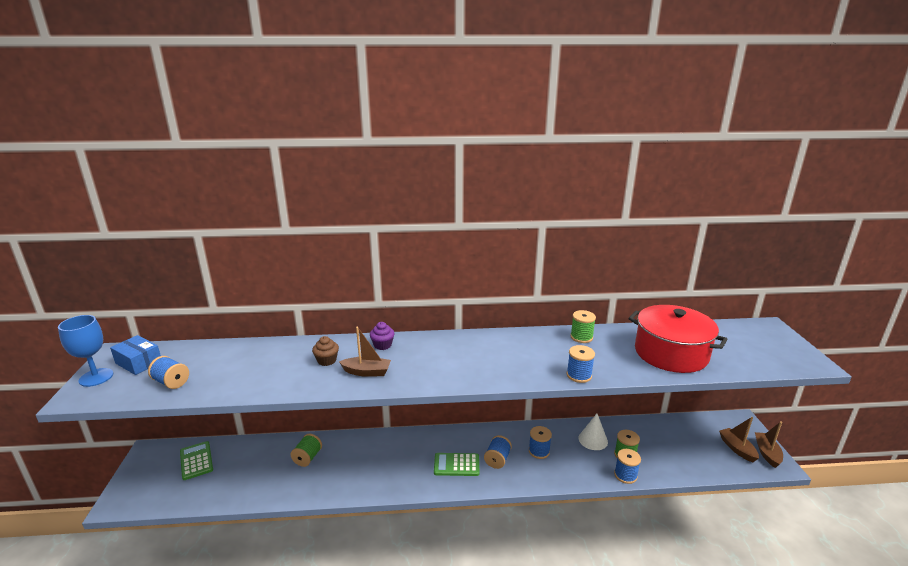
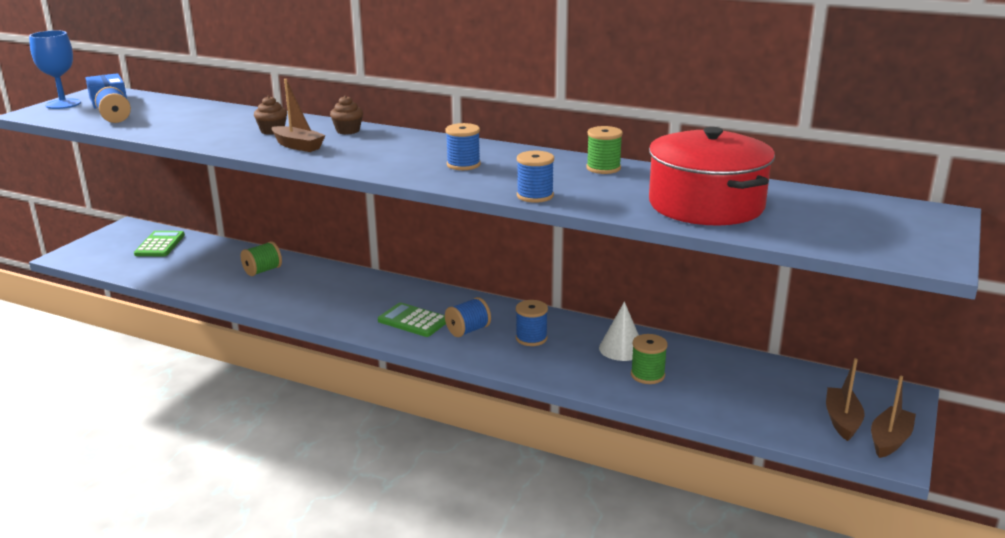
camera: 30 degrees right, 0 degrees up
(382, 345) = (348, 131): purple cupcake -> brown cupcake
(625, 475) = (620, 393): blue spool -> blue spool (463, 165)

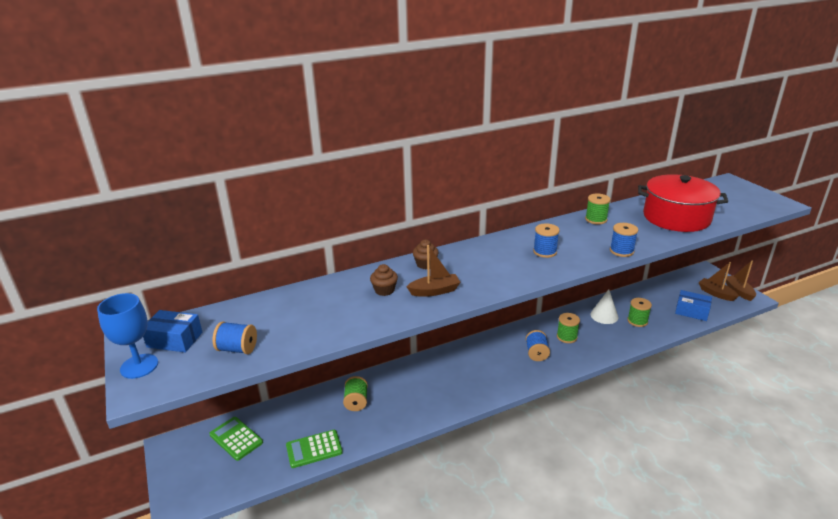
camera: 50 degrees left, 5 degrees up
(413, 321) = (504, 368): green calculator -> green calculator (314, 449)
(531, 338) = (567, 337): blue spool -> green spool
(748, 411) = (691, 311): none -> blue box

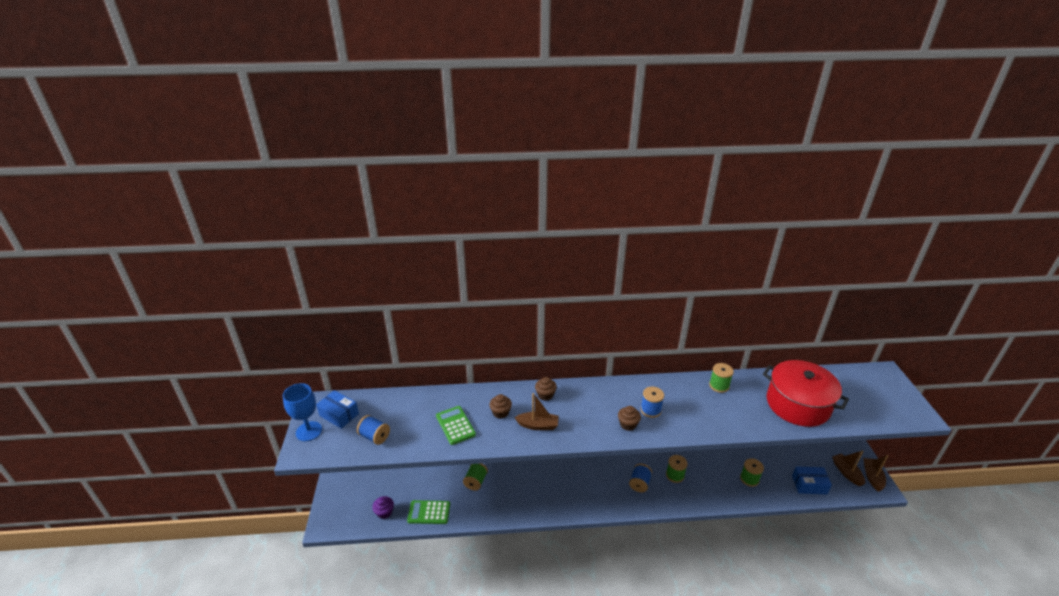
camera: 20 degrees right, 5 degrees up
(236, 438) = (380, 484): green calculator -> green calculator (455, 425)
(255, 466) = (384, 512): none -> purple cupcake
(530, 268) = (628, 424): none -> brown cupcake
(604, 315) = (721, 463): white cone -> none
(621, 251) = (719, 429): blue spool -> none
(691, 311) = (809, 485): blue box -> blue box turned 45 degrees counterclockwise

